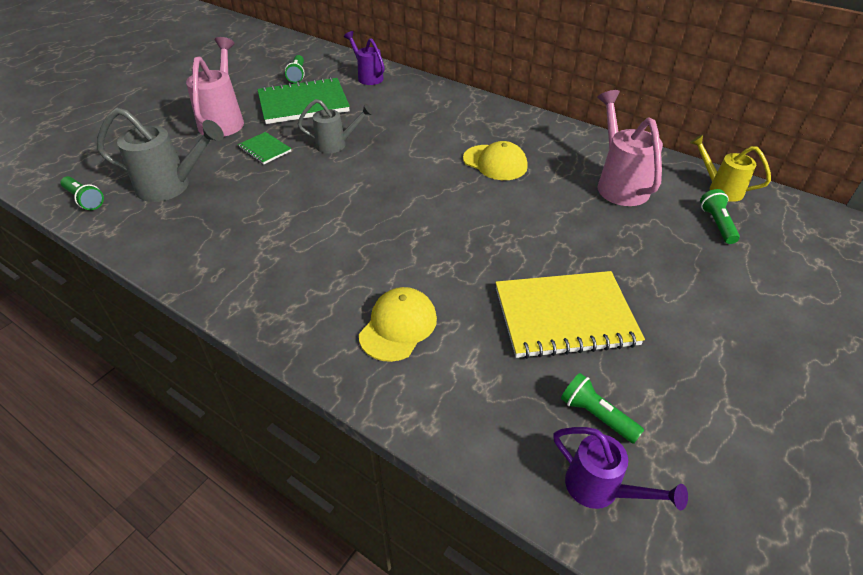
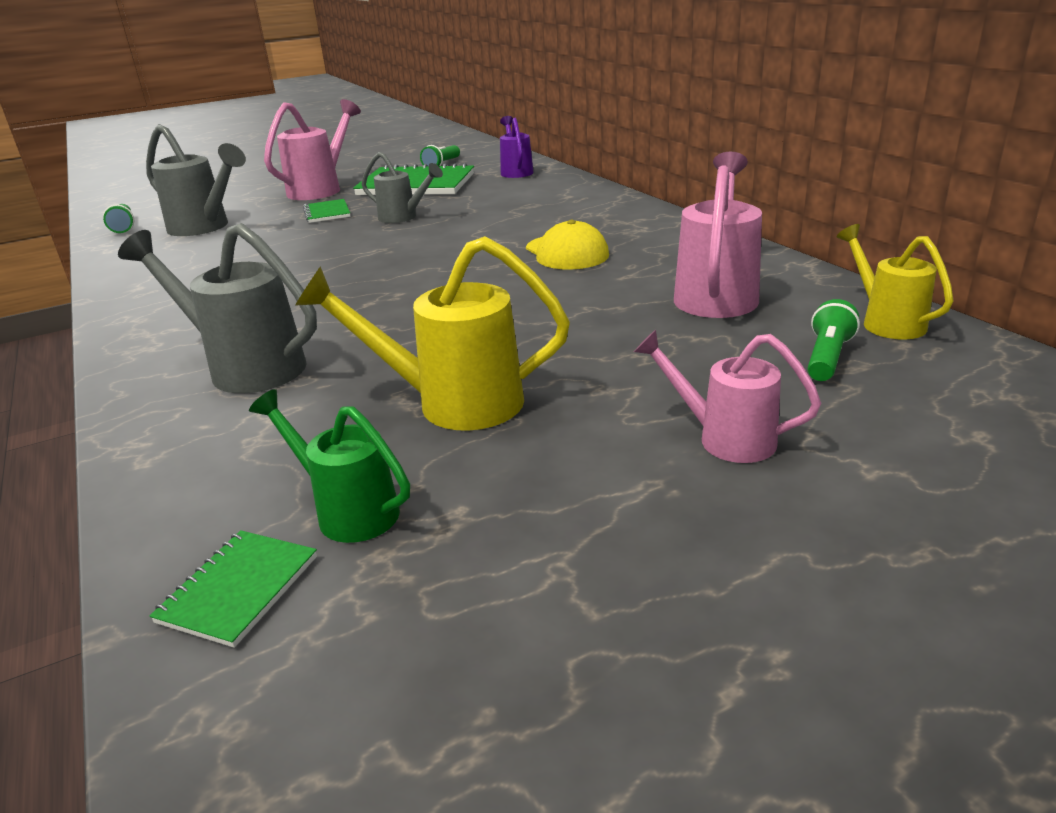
camera: 30 degrees right, 15 degrees down
(398, 326) = (245, 367): yellow cap -> grey watering can
(565, 316) = (451, 403): yellow notebook -> yellow watering can
(596, 415) = (347, 510): green flashlight -> green watering can
(601, 490) = (238, 589): purple watering can -> green notebook
(722, 298) = (723, 438): none -> pink watering can

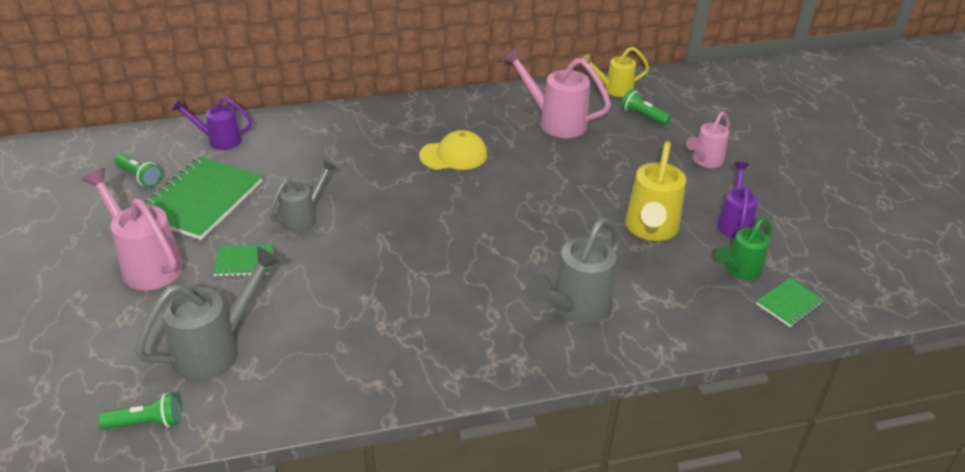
camera: 80 degrees left, 10 degrees up
(238, 589) = (789, 304): green notebook -> green notebook turned 75 degrees counterclockwise
(513, 493) = (734, 222): none -> purple watering can

